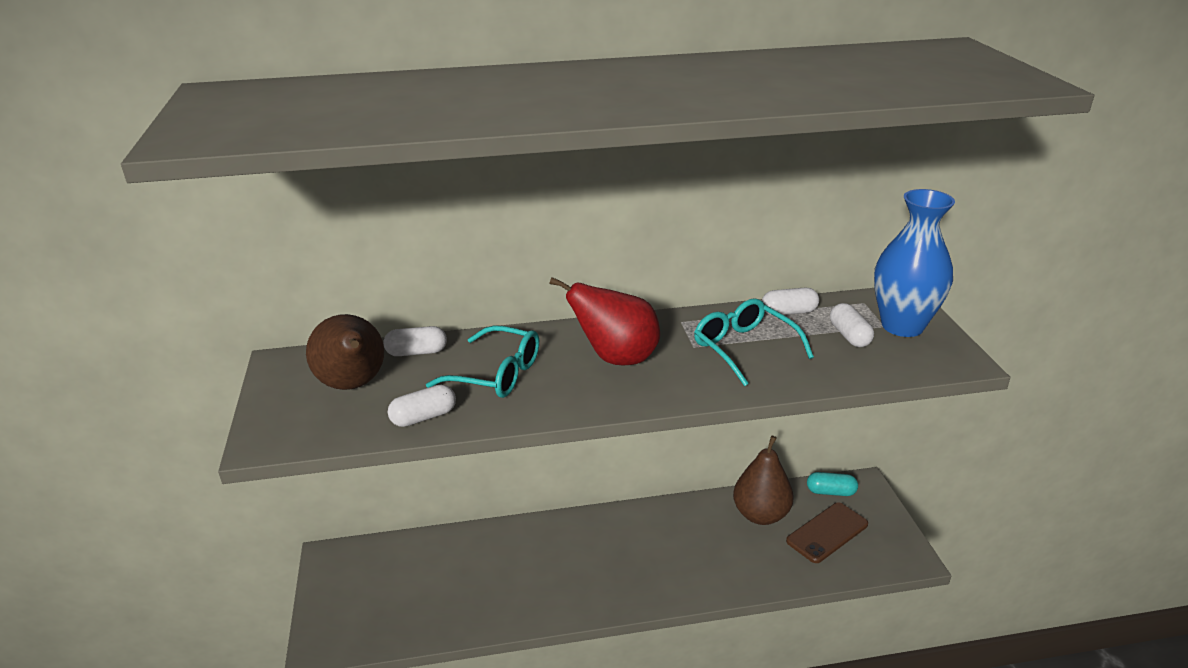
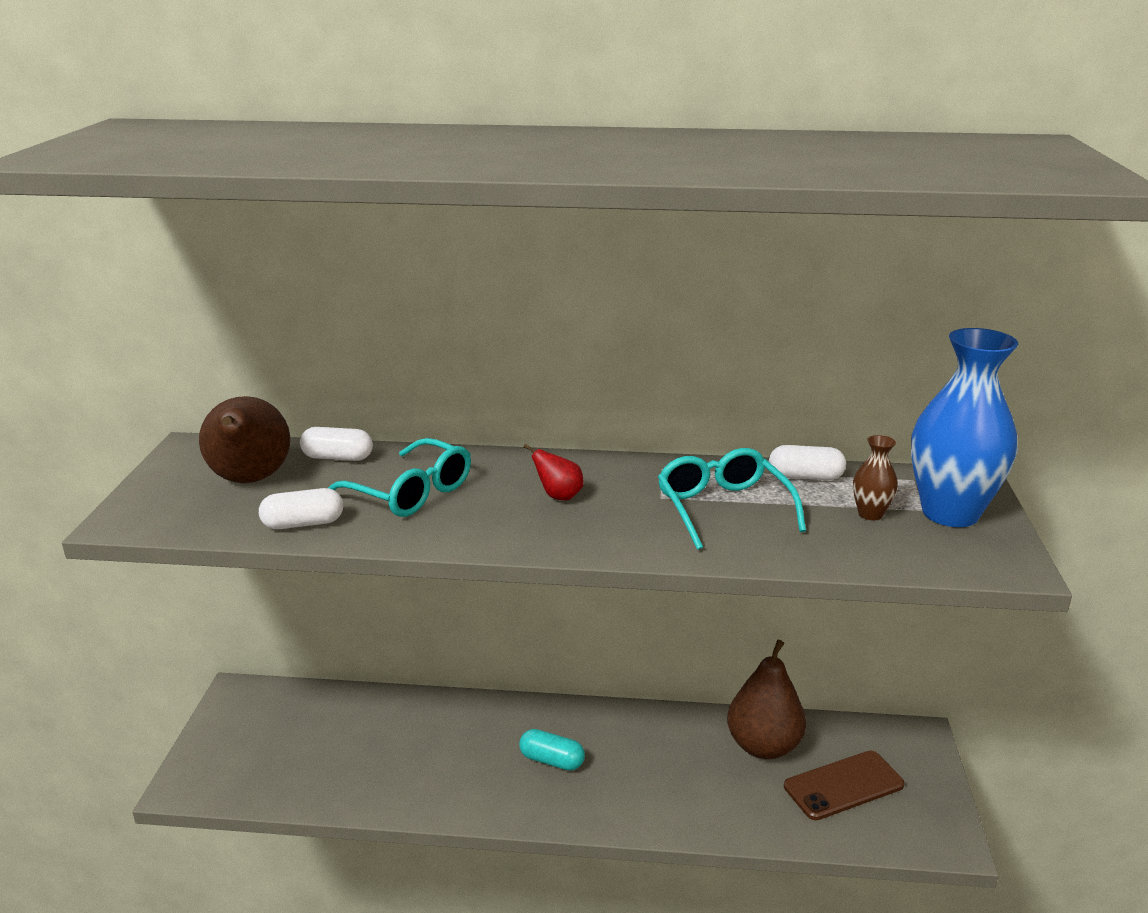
camera: 15 degrees right, 5 degrees down
(616, 358) = (559, 496): red pear -> red pear, size x0.47
(830, 492) = (869, 737): turquoise capsule -> turquoise capsule (551, 761)
(849, 336) = (870, 514): white capsule -> brown vase

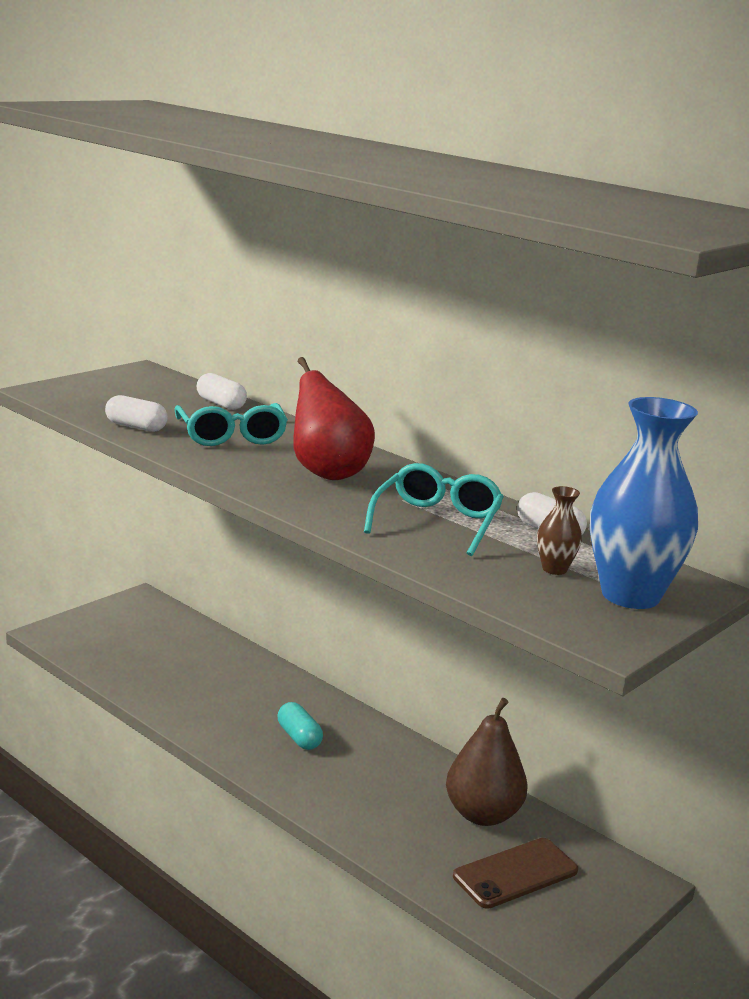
camera: 35 degrees right, 5 degrees down
(250, 480) = (146, 396): brown pear -> none
(559, 496) = (327, 472): red pear -> red pear, size x2.13
(843, 785) = (515, 873): brown phone -> brown phone turned 45 degrees counterclockwise

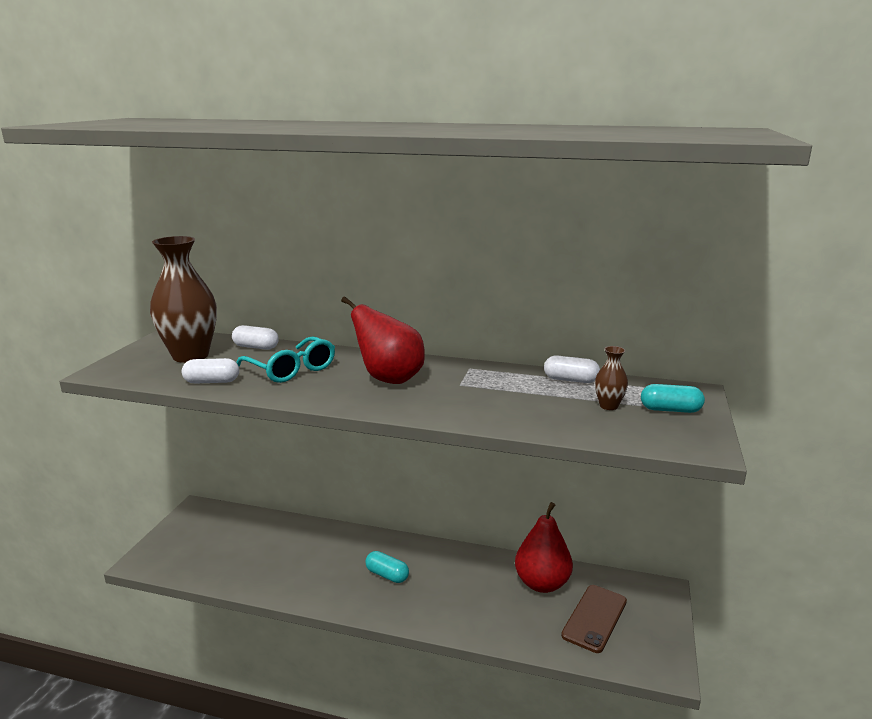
camera: 25 degrees left, 0 degrees up
(143, 396) = (190, 356): none -> brown vase
(437, 522) = (501, 394): turquoise glasses -> none
(482, 814) = (542, 583): brown pear -> red pear
(630, 595) = (670, 410): blue vase -> turquoise capsule

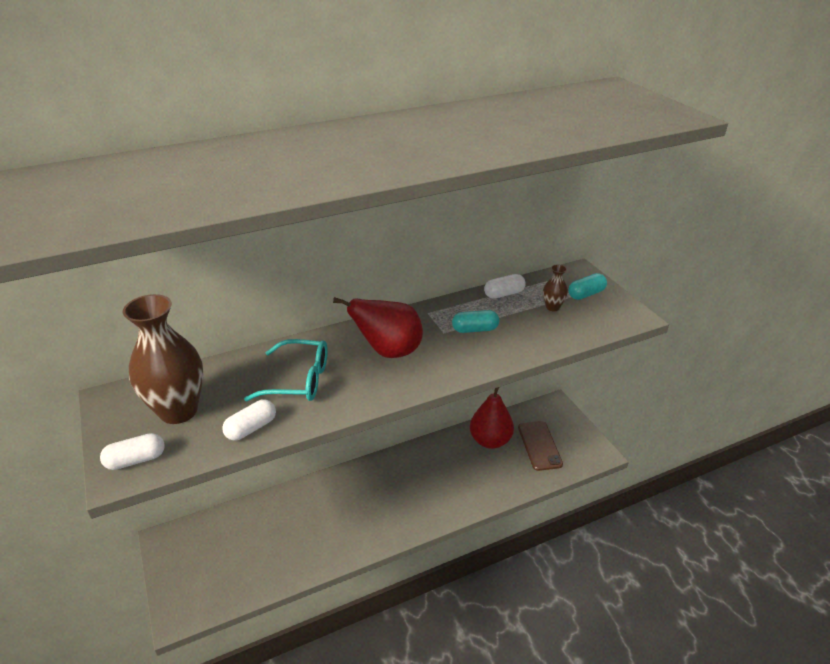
camera: 40 degrees left, 15 degrees up
(256, 347) = (225, 370): white capsule -> white capsule (136, 460)
(387, 575) = (390, 496): turquoise capsule -> turquoise capsule (475, 329)

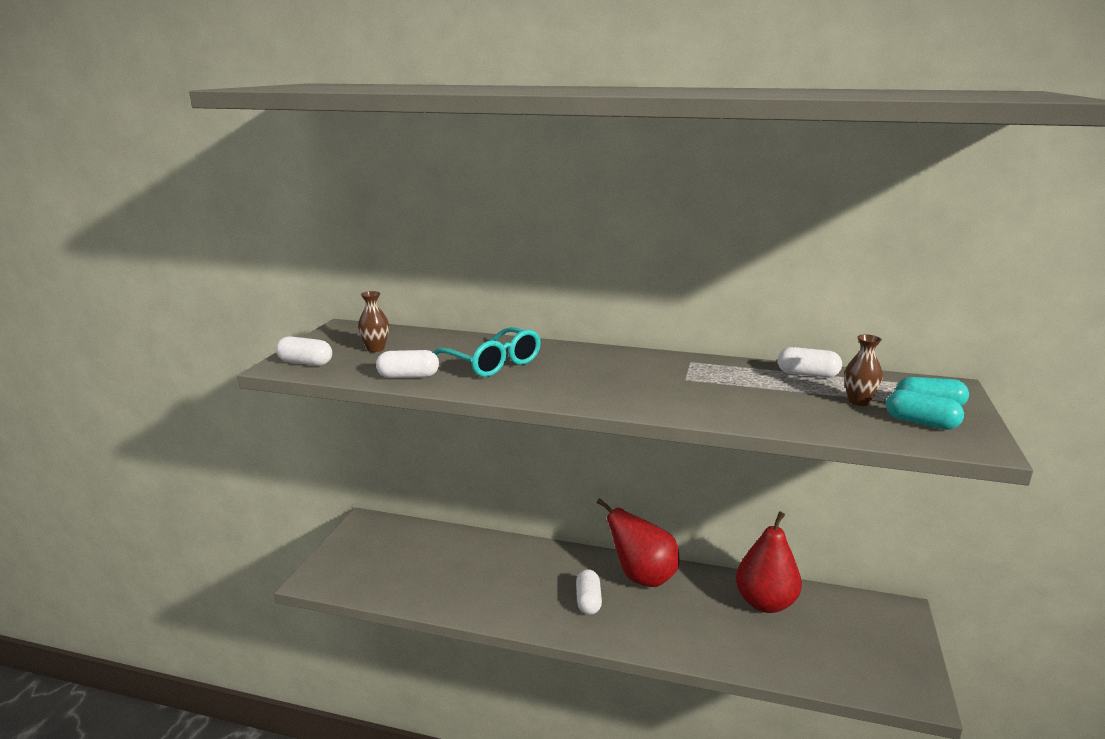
camera: 40 degrees right, 15 degrees down
(178, 411) = (375, 349): brown vase -> brown vase, size x0.44
(389, 351) = (604, 373): red pear -> red pear (642, 577)
(394, 502) = (588, 601): none -> white capsule
(475, 329) = (725, 388): turquoise capsule -> turquoise capsule (921, 423)
(539, 445) = (830, 640): brown phone -> none

